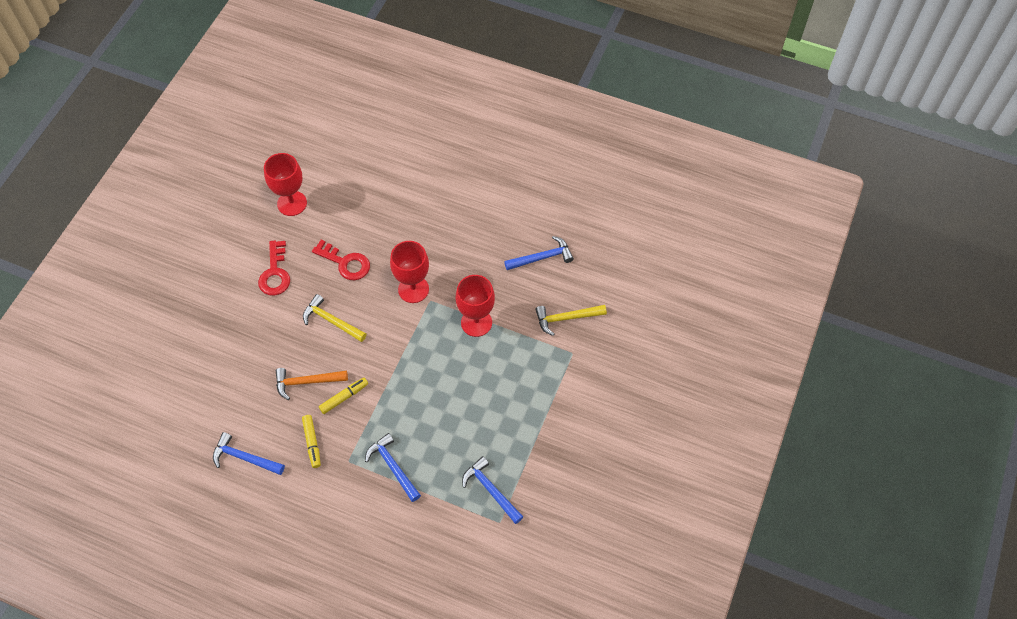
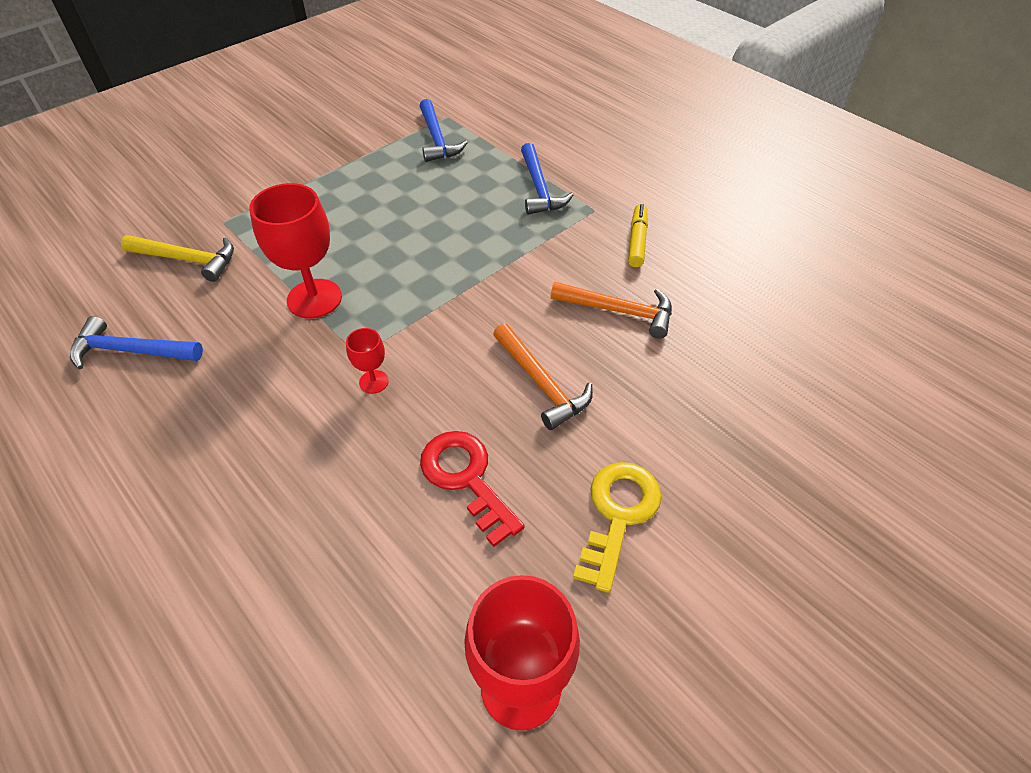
camera: 155 degrees left, 10 degrees down
(245, 458) = (741, 254): blue hammer -> none
(275, 273) = (618, 514): red key -> yellow key
(331, 321) = (541, 383): yellow hammer -> orange hammer
(344, 397) = (569, 274): yellow marker -> none
(413, 289) = (373, 382): red goblet -> red goblet, size x0.49

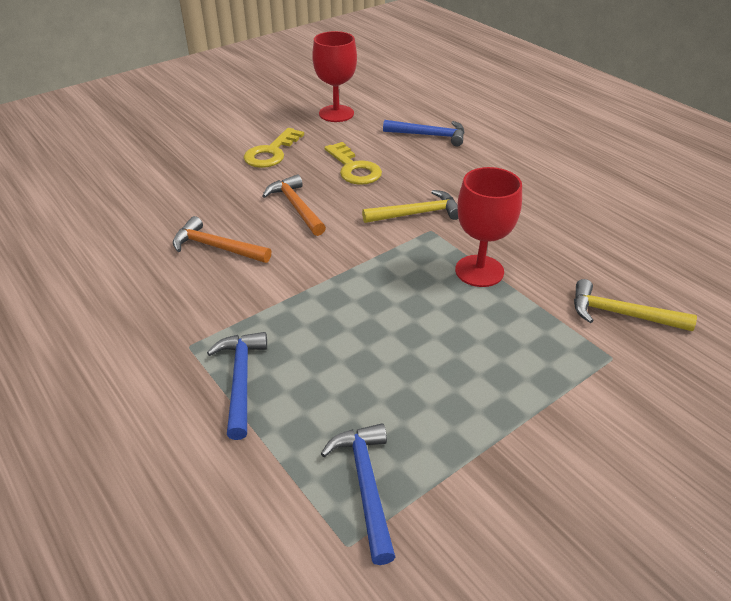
camera: 175 degrees left, 10 degrees down
(131, 351) = (613, 241): blue hammer -> blue hammer (429, 135)
(373, 382) = (416, 214): red goblet -> yellow hammer
(466, 478) = (354, 168): red key -> yellow key
(637, 241) = (163, 307): yellow marker -> none

